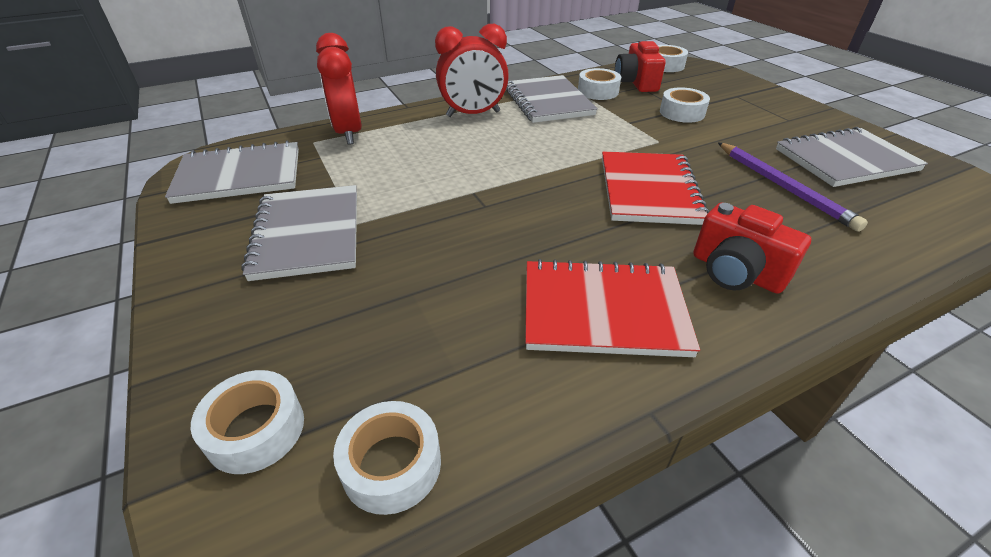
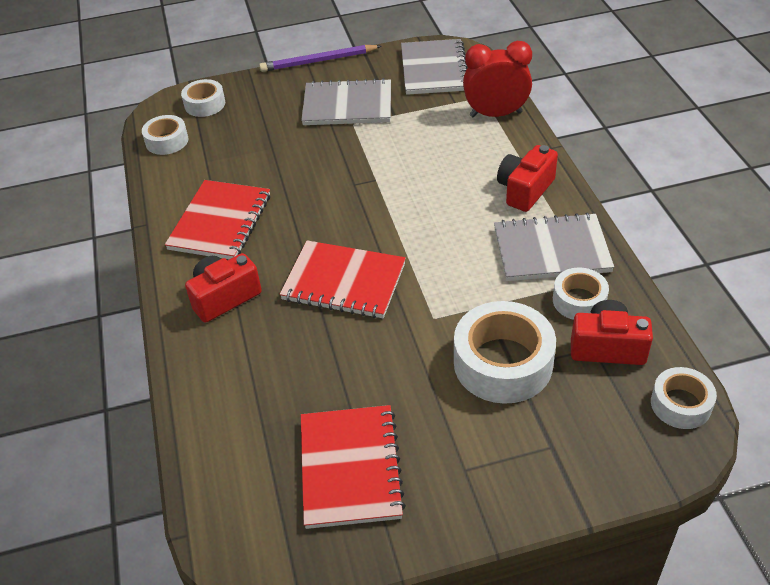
camera: 105 degrees right, 5 degrees up
(473, 114) = (525, 190): red clock -> red camera
(682, 113) = (503, 363): white tape -> white tape, size x1.76
(782, 187) = (318, 381): purple pencil -> purple pencil (319, 61)
(845, 160) = (350, 468): grey notebook -> red notebook

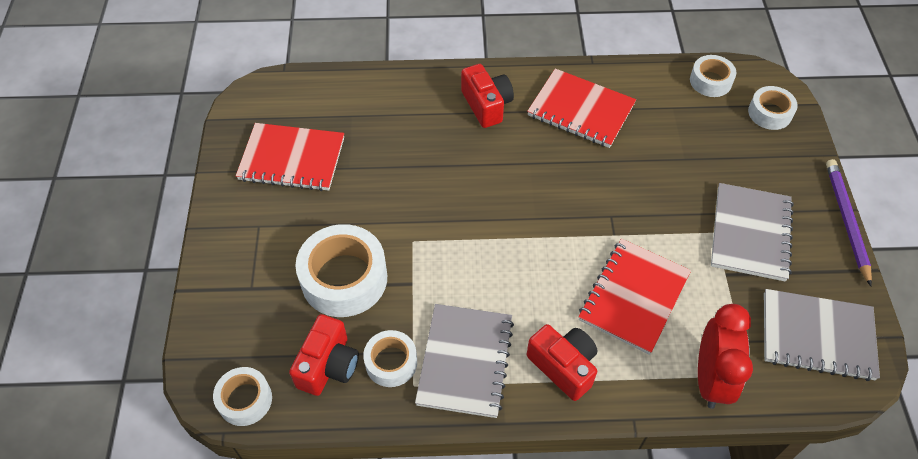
camera: 100 degrees right, 10 degrees up
(344, 282) = (477, 185): red notebook -> red notebook (633, 297)

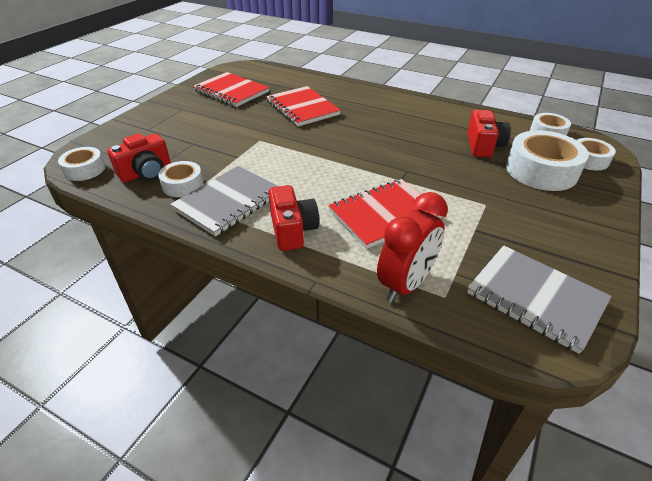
camera: 30 degrees right, 15 degrees down
(344, 278) = (201, 142): white tape -> white tape (541, 171)
(486, 105) = (369, 102): red camera -> red camera (483, 146)
(581, 110) = (432, 120): red notebook -> red notebook (302, 108)
(750, 233) = (518, 215): grey notebook -> none
(846, 221) = (622, 237): purple pencil -> none

